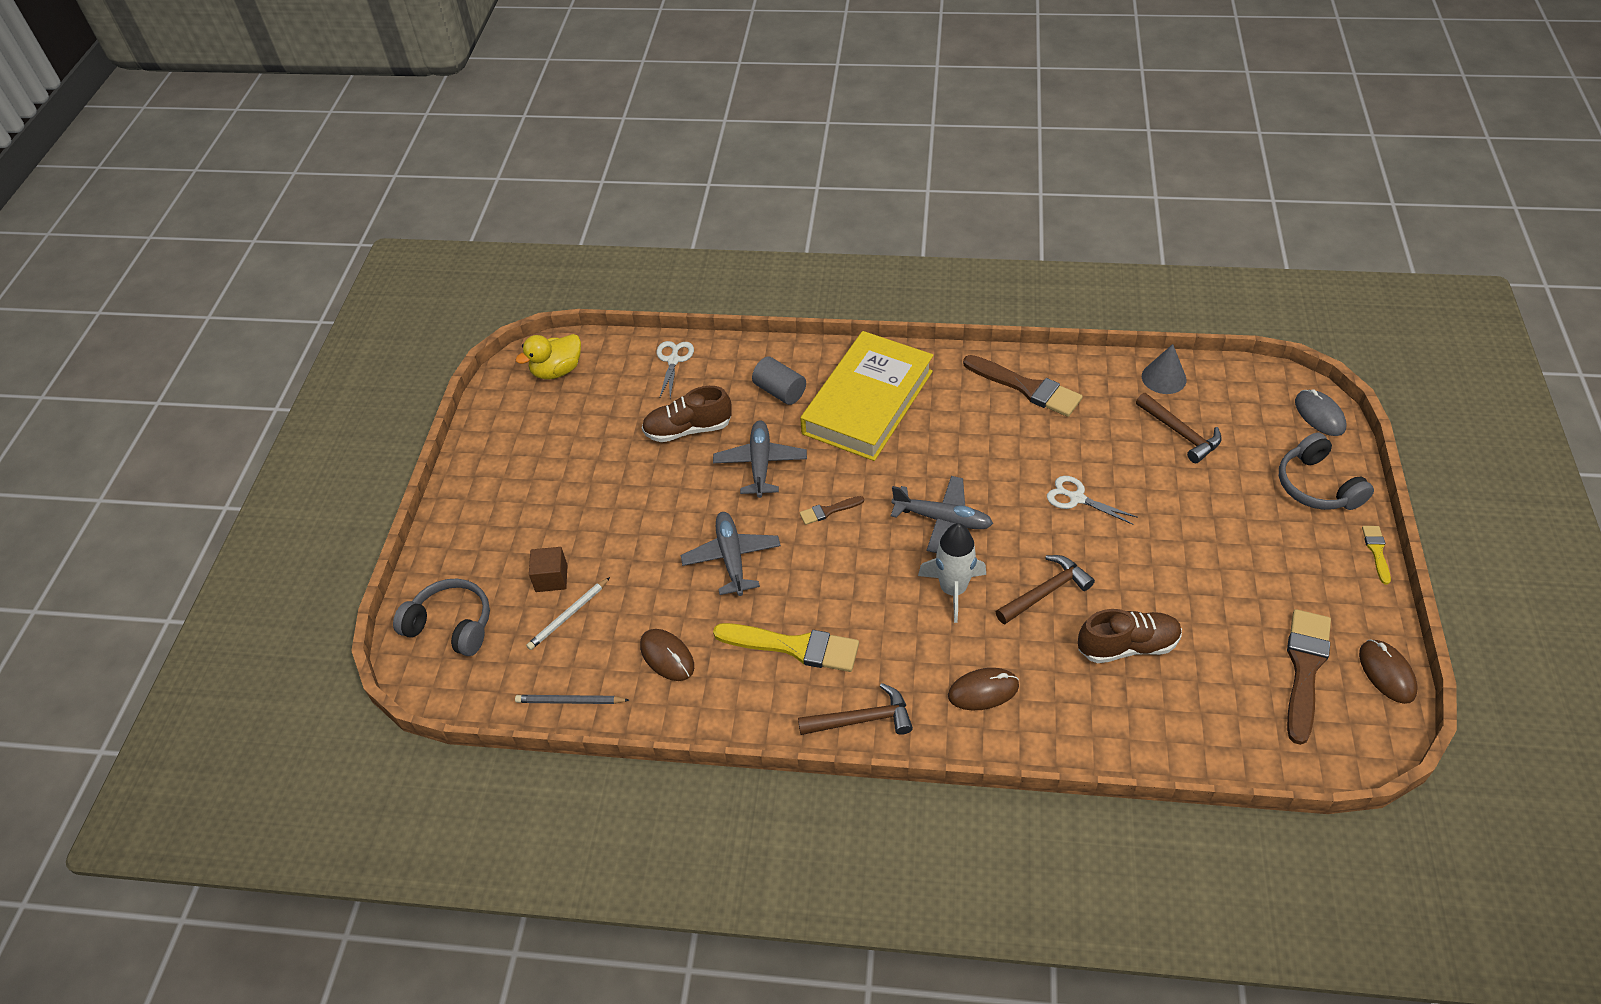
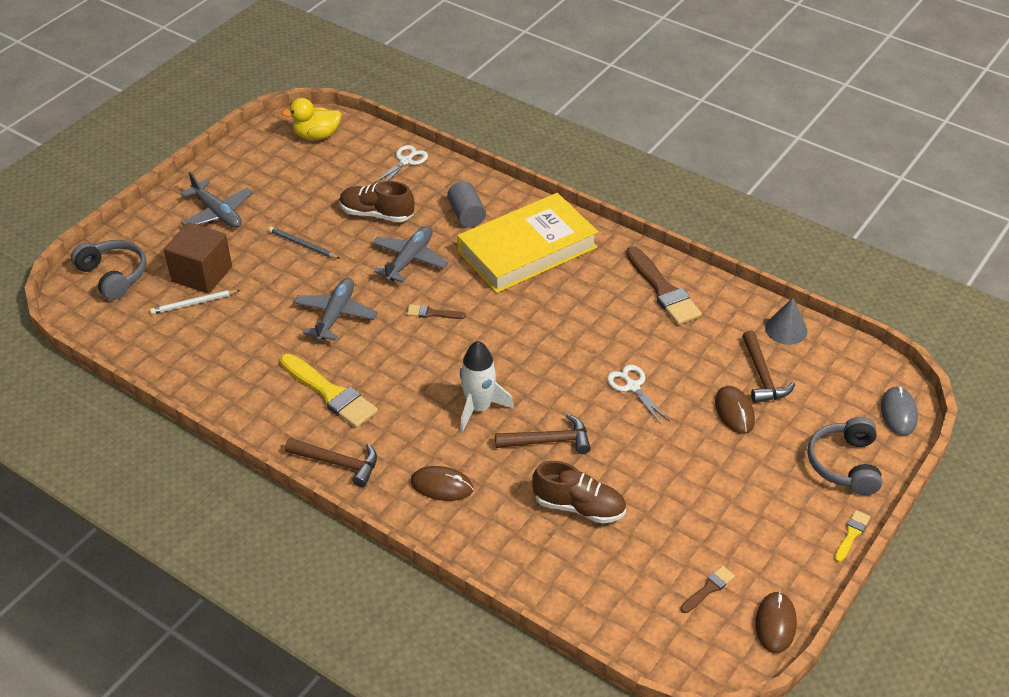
camera: 25 degrees right, 5 degrees down
(551, 578) = (202, 274): brown cube -> brown cube, size x1.73
(570, 701) = (151, 359): grey pencil -> grey pencil (303, 245)
(667, 656) = (238, 360): brown mouse -> brown mouse (734, 411)
(943, 519) = (513, 356): grey plane -> grey plane (217, 213)
(1304, 669) = (708, 589): brown brush -> brown brush, size x0.49

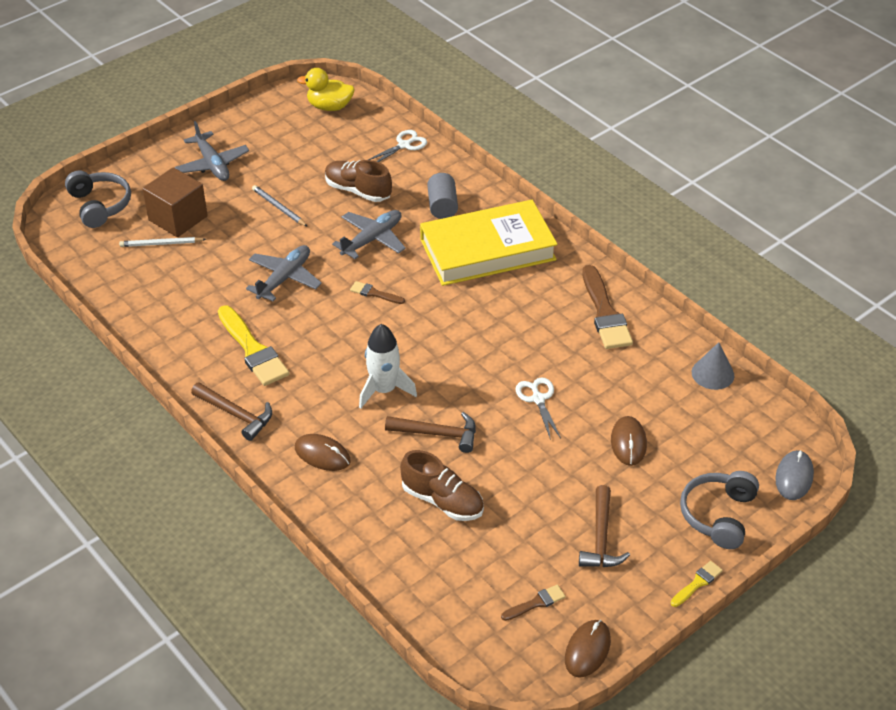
camera: 15 degrees right, 0 degrees up
(762, 376) = (670, 414): brown hammer -> brown hammer (601, 538)

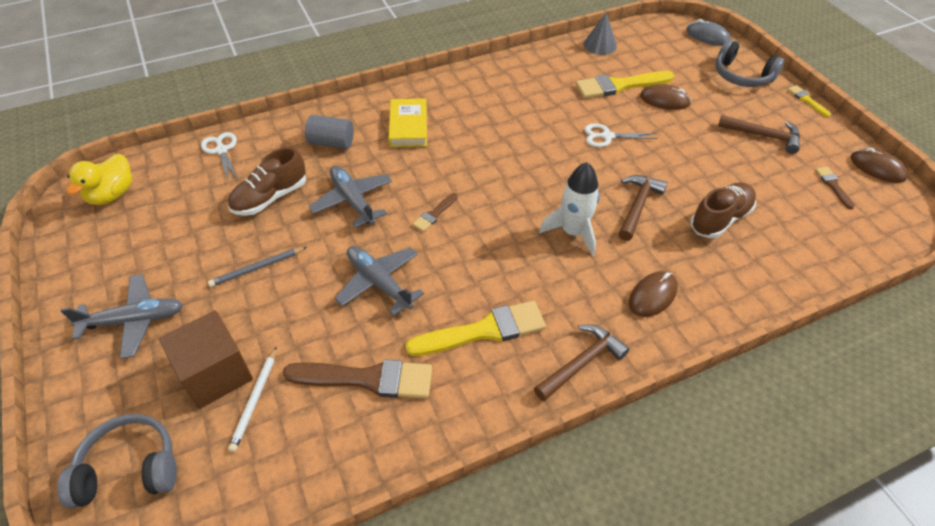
camera: 75 degrees left, 5 degrees up
(487, 249) = (408, 126): yellow book -> yellow book, size x0.53
(605, 313) = (516, 79): brown brush -> brown brush (367, 379)
(637, 400) = (619, 86): none -> yellow brush

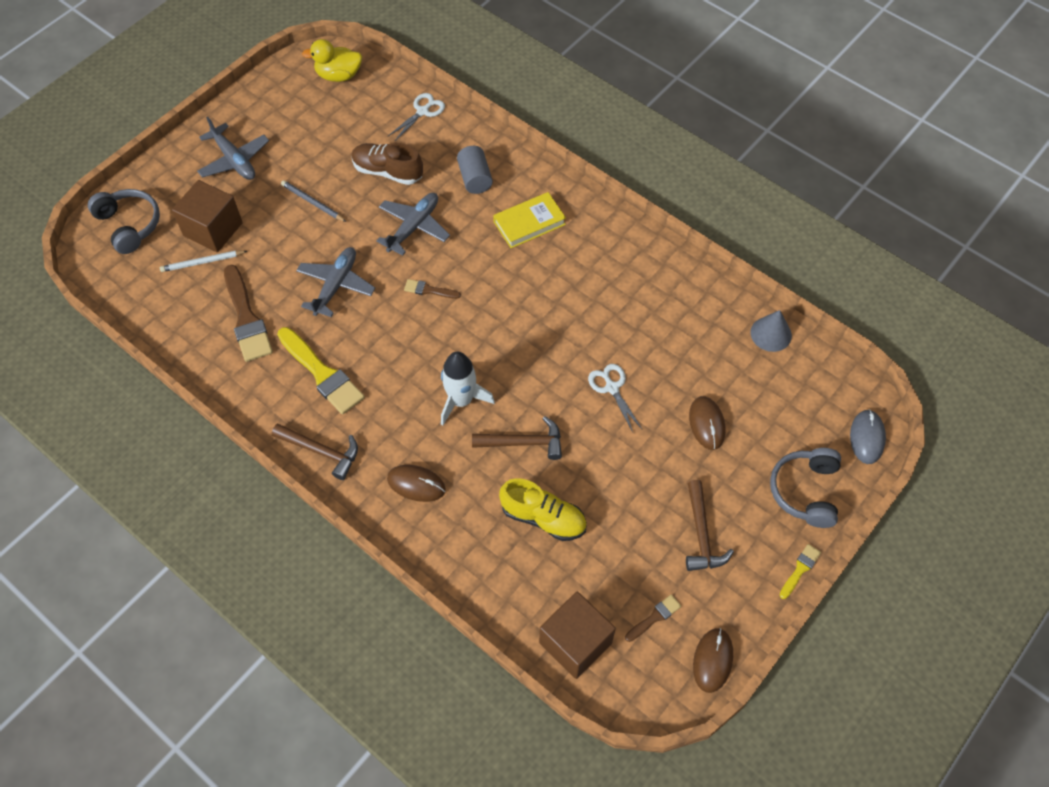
camera: 65 degrees right, 10 degrees up
(619, 86) = (705, 374): yellow brush -> none
(720, 219) = (543, 518): brown shoe -> yellow shoe
(849, 240) = (575, 643): none -> brown cube

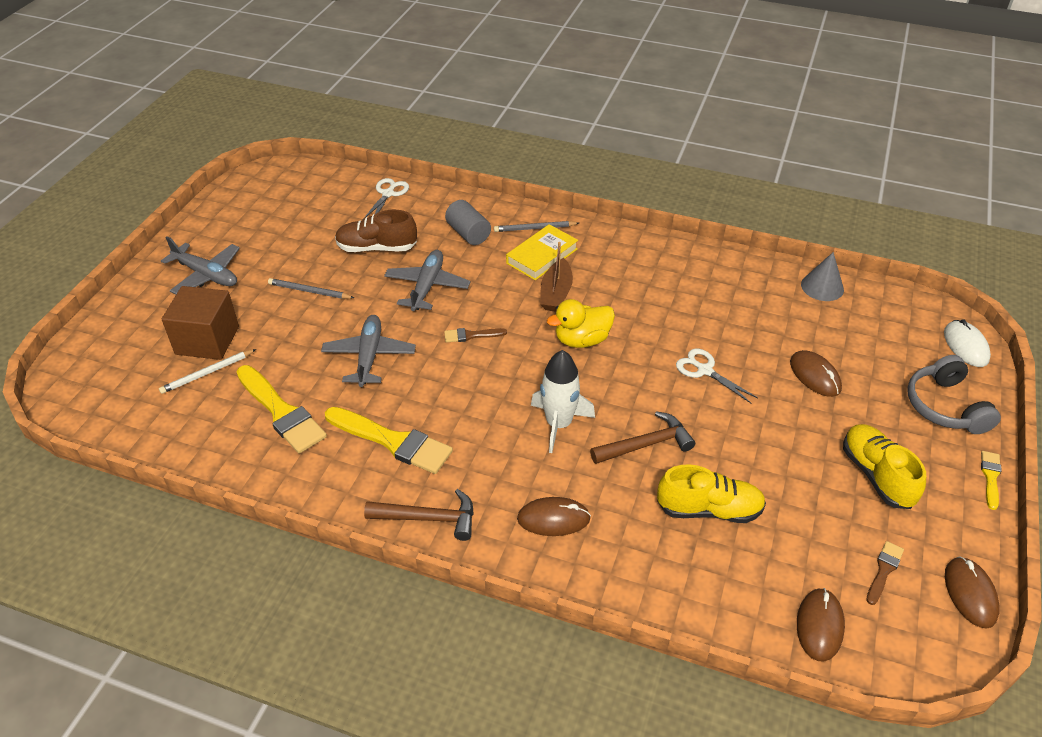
camera: 20 degrees left, 15 degrees down
(129, 225) = (106, 360): grey headphones -> none
(246, 318) = (281, 412): brown brush -> yellow brush
(338, 75) = (288, 184): yellow duck -> yellow duck (582, 340)
(522, 268) = (556, 293): none -> brown boat
(537, 190) = (534, 228): none -> grey pencil
(575, 643) = (819, 626): brown cube -> brown mouse
(701, 534) = (876, 475): brown hammer -> yellow shoe
(867, 437) = (965, 346): grey mouse -> white mouse

